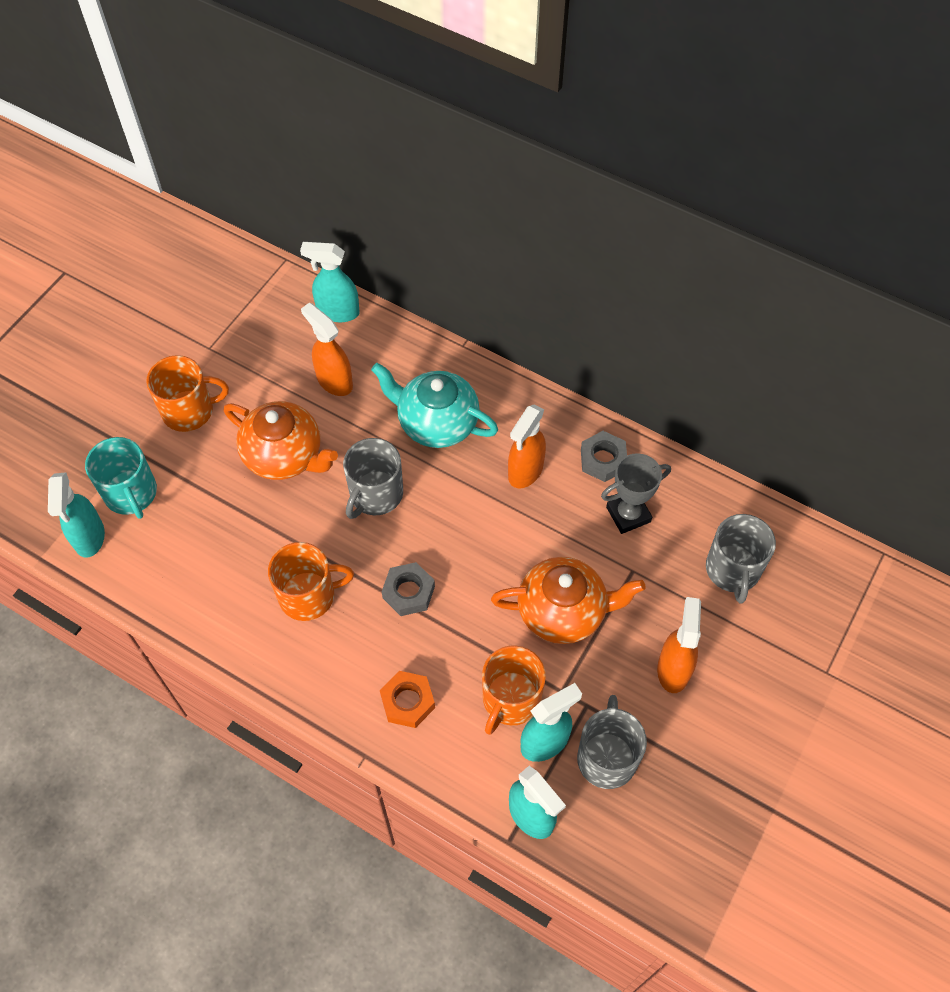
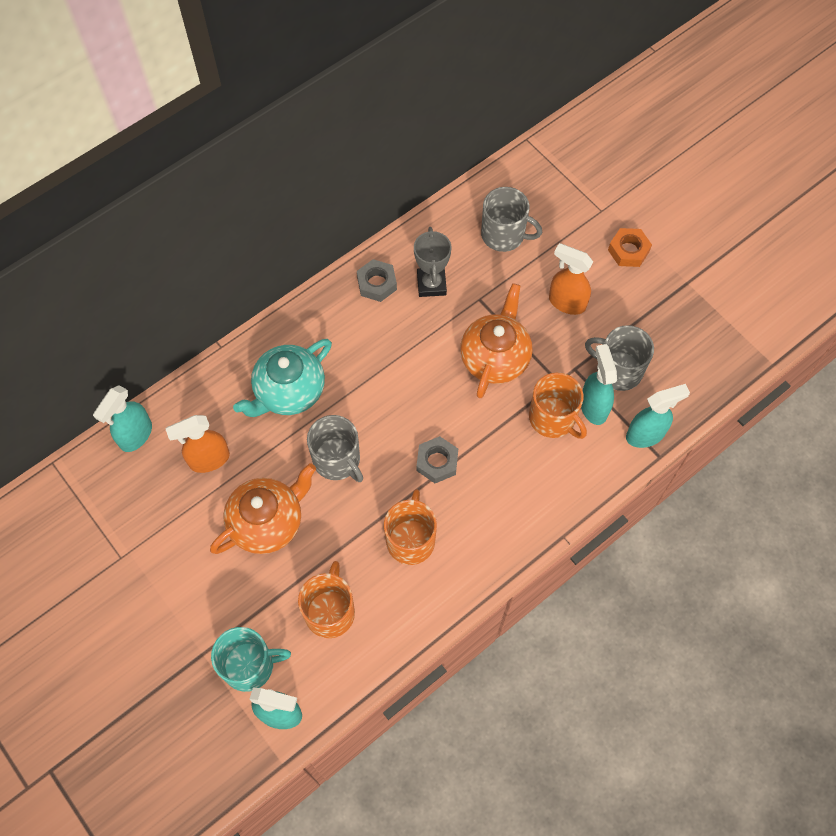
camera: 70 degrees left, 5 degrees up
(189, 411) = (183, 592): orange mug -> orange mug (330, 611)
(407, 702) = (530, 492): orange nut -> orange nut (628, 251)
(525, 471) = (363, 341): orange spray bottle -> none

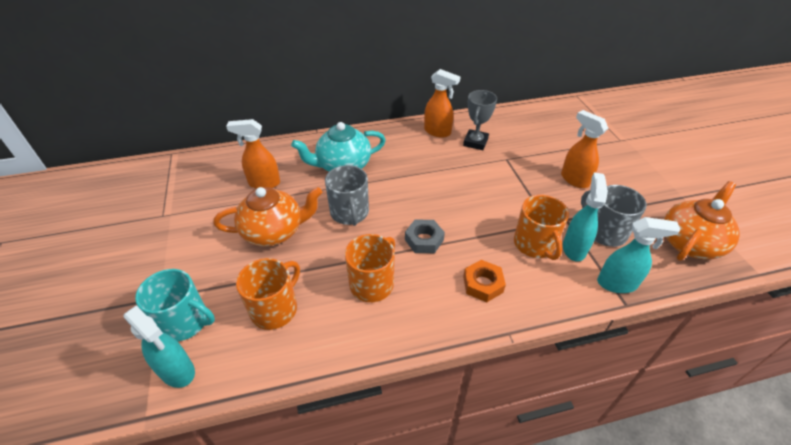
camera: 25 degrees right, 20 degrees down
(135, 435) = (230, 156): turquoise spray bottle -> none
(377, 283) = (437, 132): grey nut -> orange spray bottle
(495, 358) = (503, 193): orange teapot -> orange teapot (690, 242)
(504, 235) = (540, 133): grey mug -> none
(628, 251) = (636, 165): orange nut -> orange nut (483, 284)

